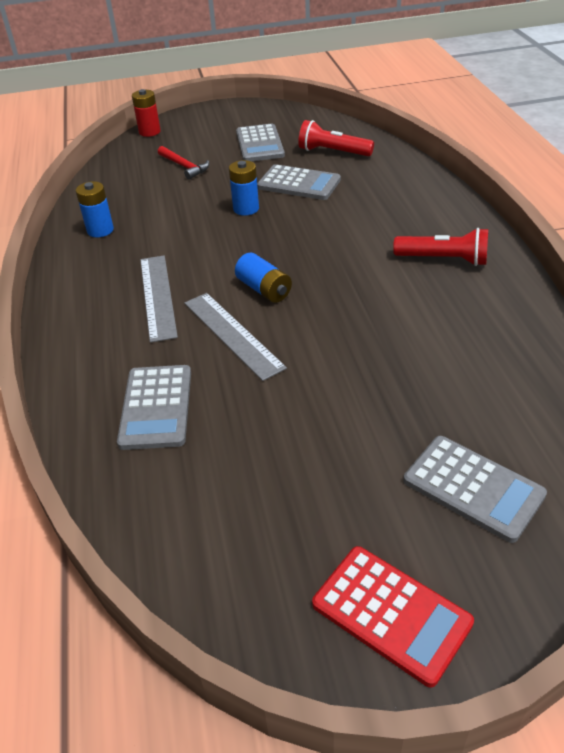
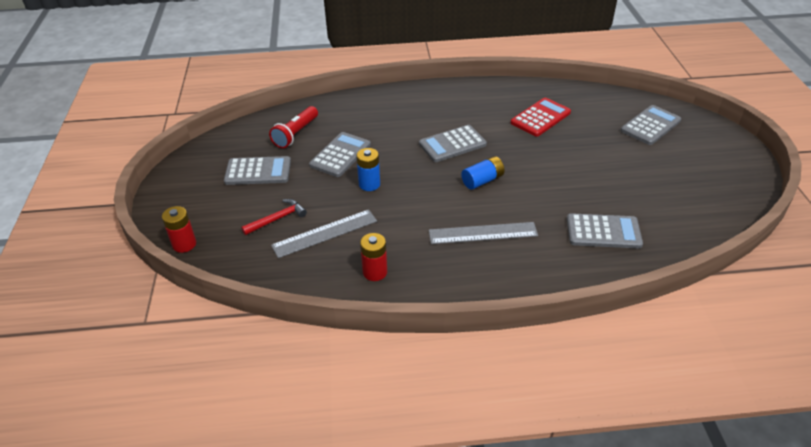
camera: 85 degrees left, 0 degrees up
(100, 230) = (375, 272): blue battery -> red battery
(232, 334) = (531, 197): grey ruler -> grey ruler (325, 233)
(342, 259) = (452, 144): none -> grey calculator
(391, 614) = (726, 157): red calculator -> red calculator (540, 118)
(443, 259) = (462, 106): red flashlight -> none

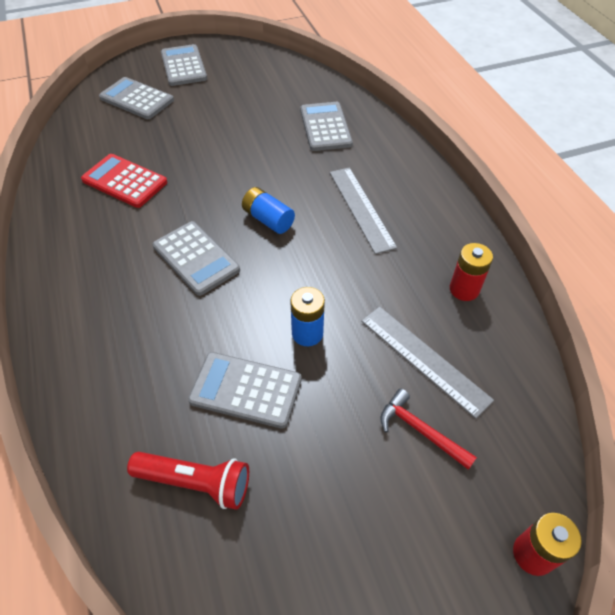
camera: 105 degrees left, 10 degrees up
(258, 171) = (318, 508): grey calculator -> grey calculator (183, 66)

